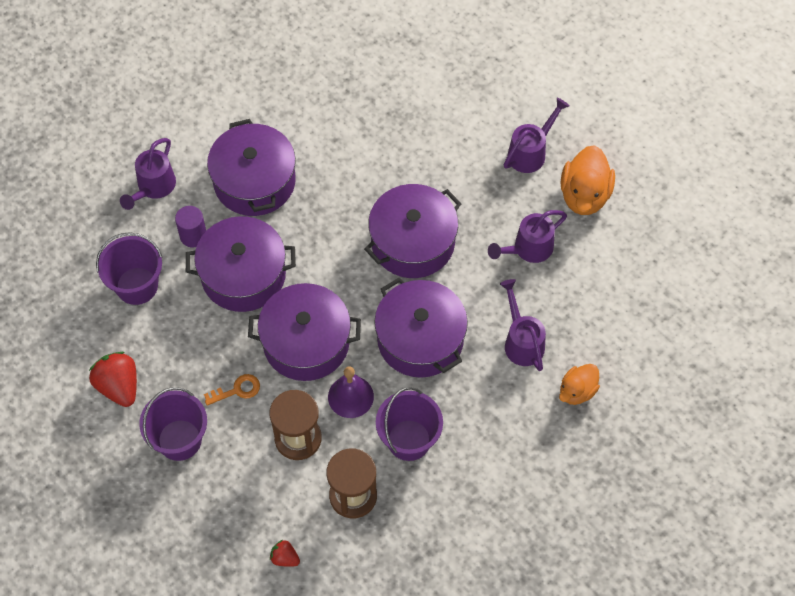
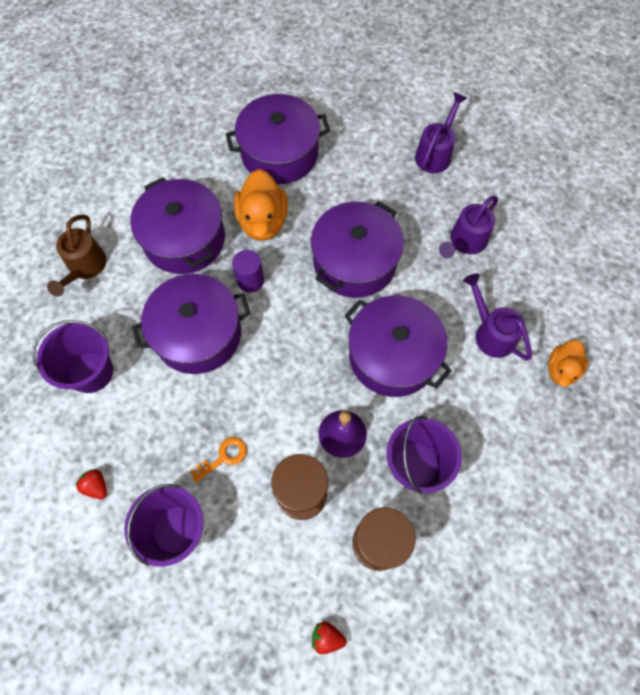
camera: 15 degrees left, 5 degrees up
(119, 386) = (96, 486): red strawberry -> red strawberry, size x0.53
(153, 187) = (85, 267): purple watering can -> brown watering can
(193, 236) = (137, 306): purple cylinder -> purple cylinder (250, 280)
(306, 342) = (280, 388): purple pot -> purple pot (279, 153)
(584, 195) = (498, 181): orange duck -> orange duck (263, 221)

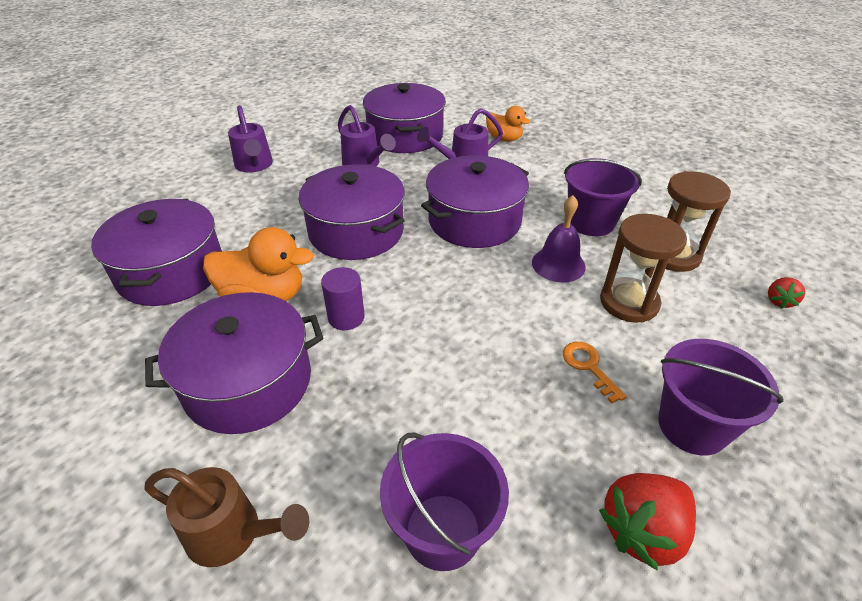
camera: 80 degrees left, 25 degrees down
(96, 486) = (642, 530): red strawberry -> red strawberry, size x1.90
(198, 334) = (409, 379): purple pot -> purple pot (405, 136)
(435, 153) = (254, 165): purple watering can -> purple watering can turned 150 degrees counterclockwise

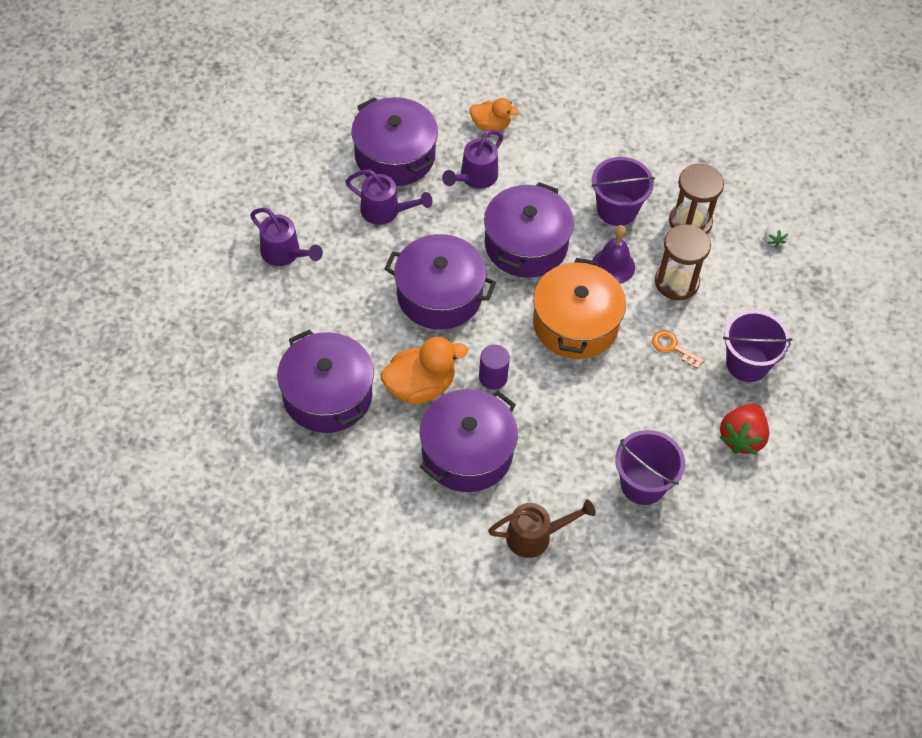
camera: 30 degrees left, 15 degrees up
(479, 300) = (575, 323): none -> orange pot
(779, 301) = (773, 239): red strawberry -> white strawberry

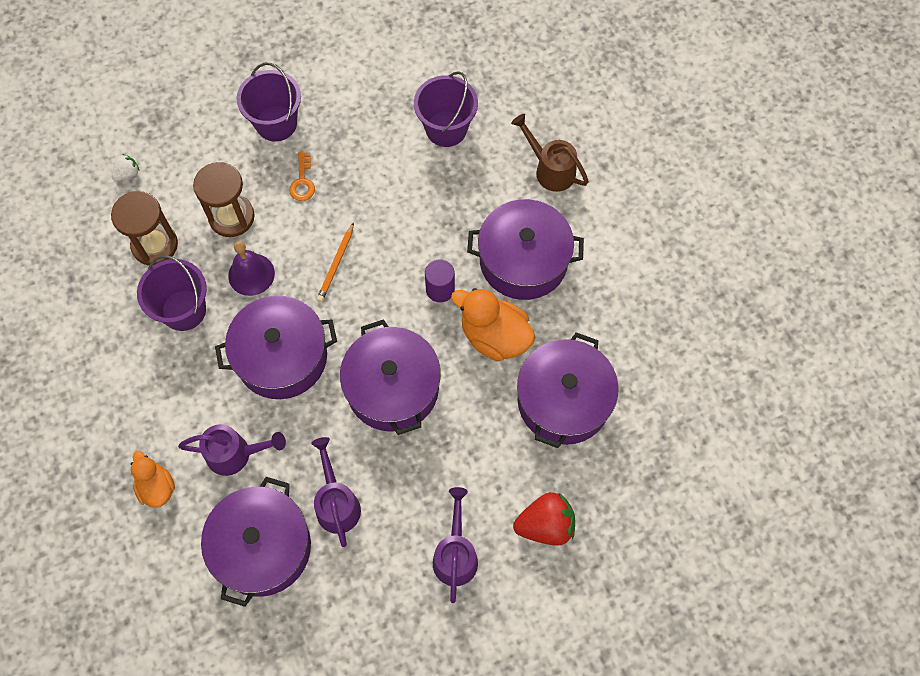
camera: 125 degrees left, 10 degrees up
(575, 323) = (336, 264): orange pot -> orange pencil
(742, 438) = (350, 90): red strawberry -> red strawberry (545, 525)

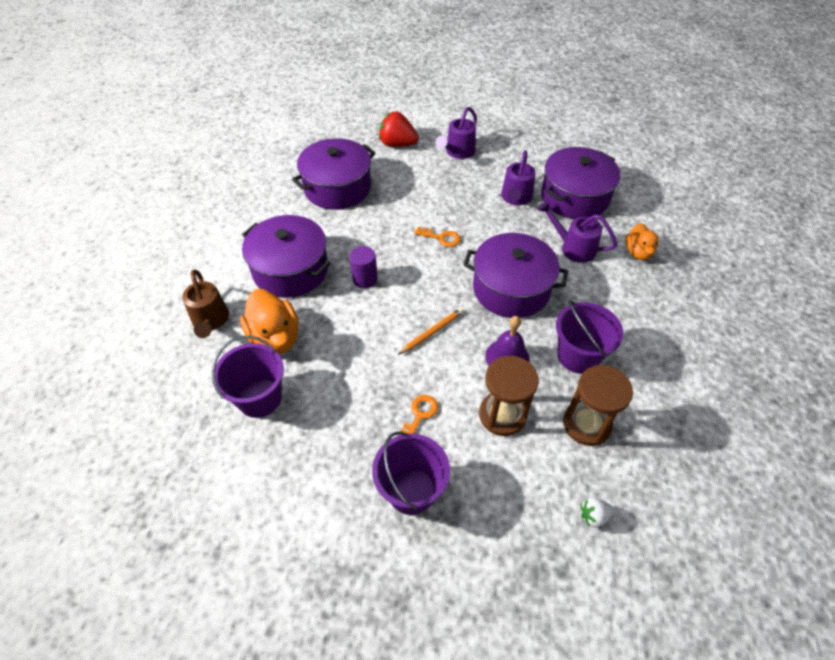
camera: 150 degrees left, 15 degrees down
(392, 388) = (441, 238): purple pot -> orange key
(494, 337) = (351, 236): orange duck -> orange duck (275, 337)

